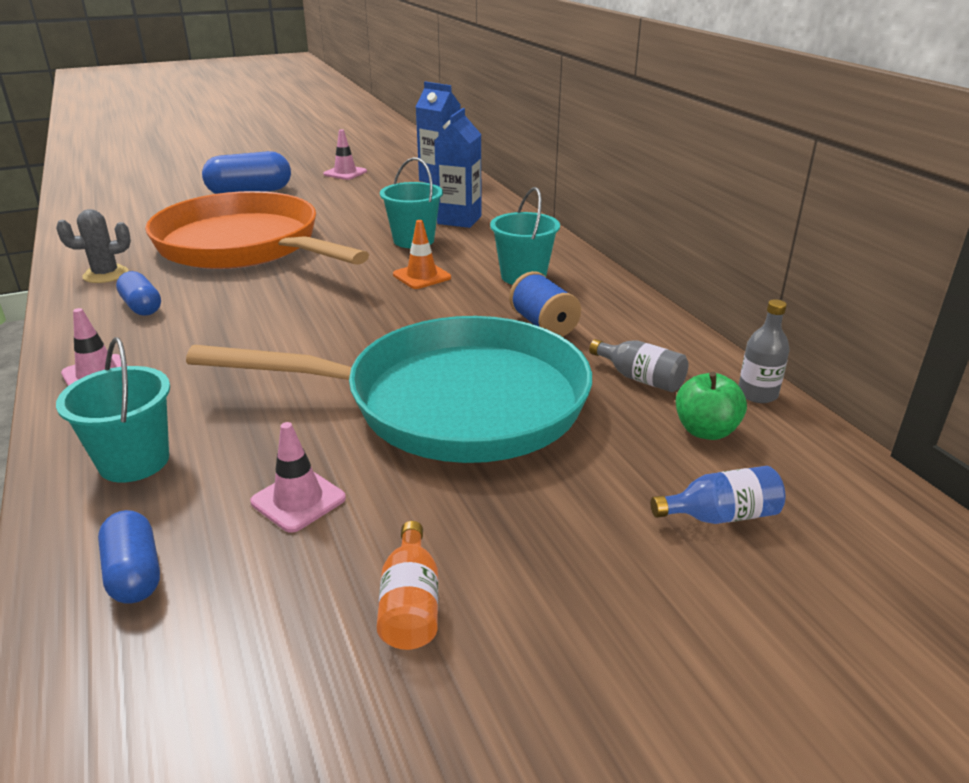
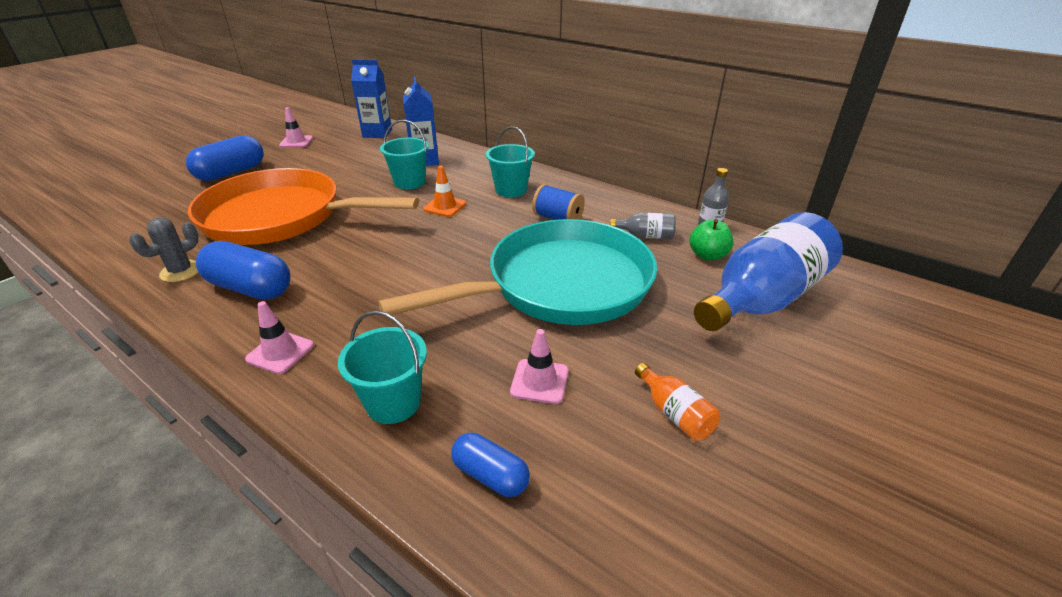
camera: 30 degrees left, 5 degrees up
(142, 307) = (250, 288): blue capsule -> blue capsule, size x1.71
(720, 515) = (761, 299): blue bottle -> blue bottle, size x2.41

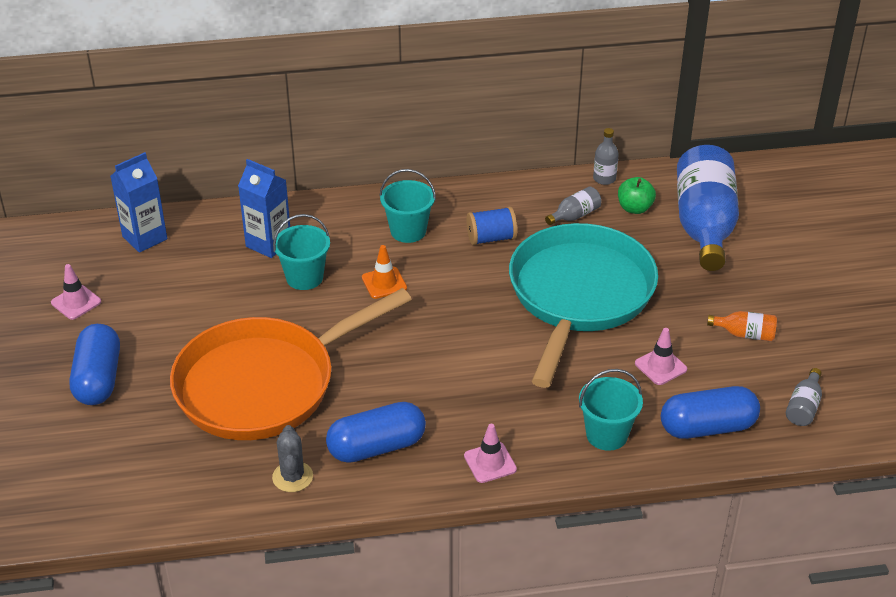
camera: 45 degrees left, 5 degrees up
(490, 475) = (707, 427): blue capsule -> blue capsule, size x1.71
(637, 550) = (803, 407): none -> grey bottle

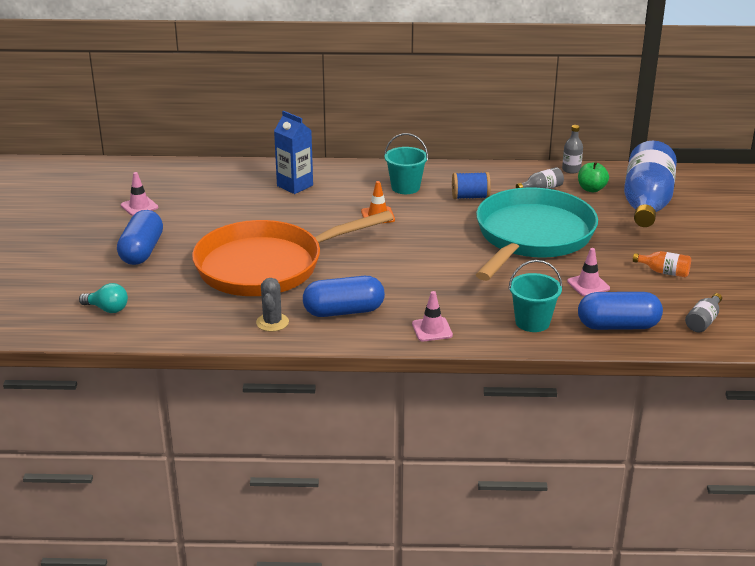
camera: 10 degrees right, 10 degrees down
(78, 482) = (107, 309): none -> turquoise light bulb
(145, 238) = (202, 175): blue carton -> none
(304, 277) = (316, 207): turquoise bucket -> none

